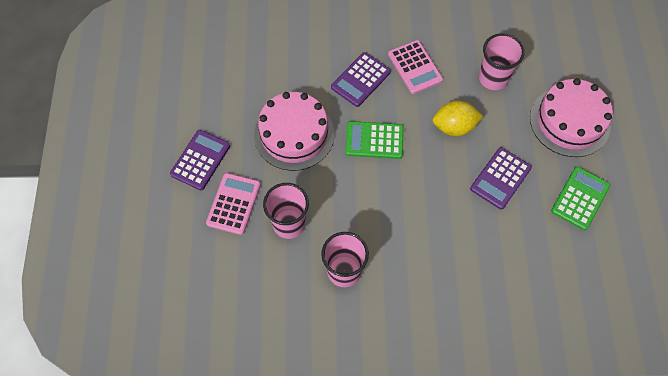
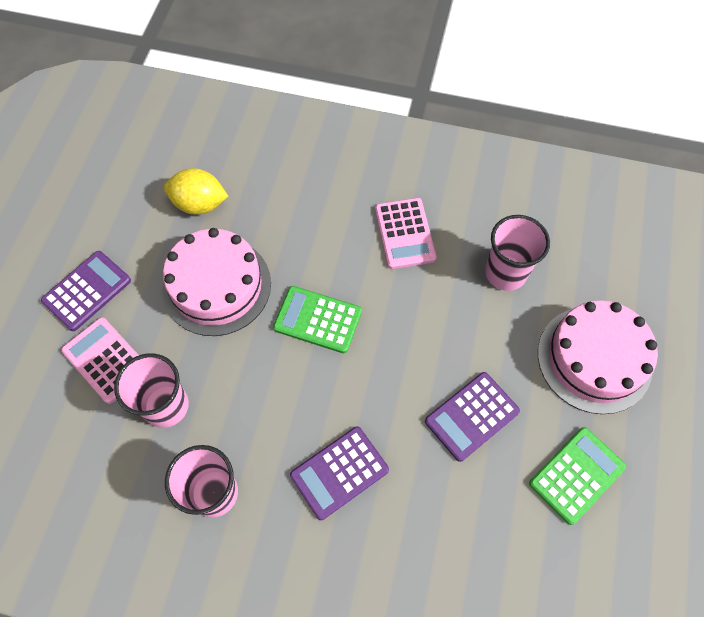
camera: 15 degrees right, 0 degrees up
(234, 204) = (106, 360): pink calculator -> pink calculator turned 75 degrees counterclockwise
(360, 80) = (328, 233): purple calculator -> purple calculator (339, 472)
(454, 127) = (431, 327): yellow lemon -> yellow lemon (199, 204)

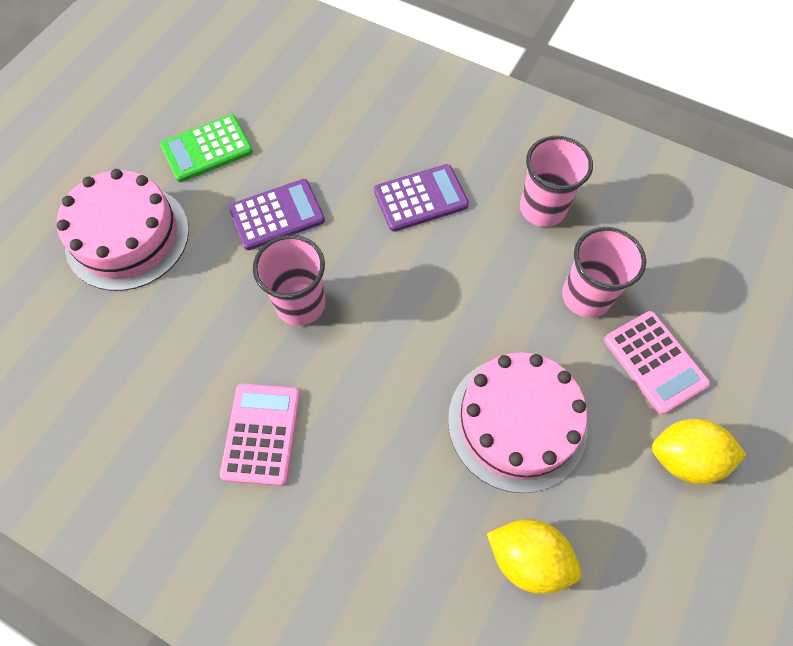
camera: 165 degrees left, 0 degrees up
(87, 291) = (684, 458): purple calculator -> yellow lemon
(318, 319) = (403, 349): green calculator -> none
(505, 273) = (165, 350): pink cup -> pink cup (300, 304)

